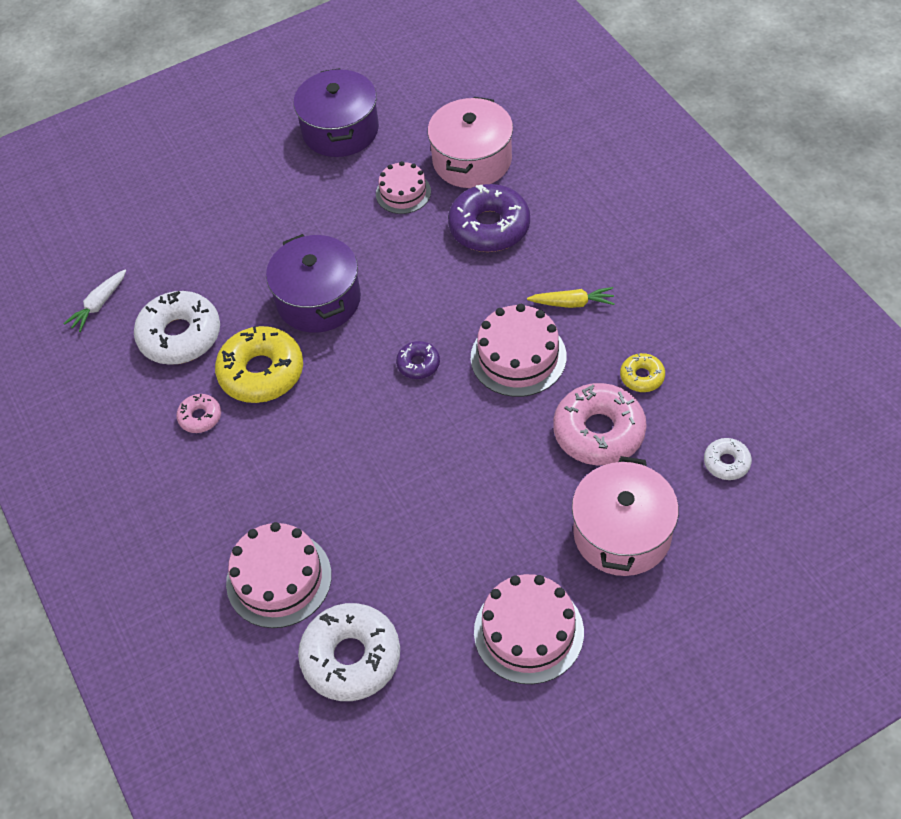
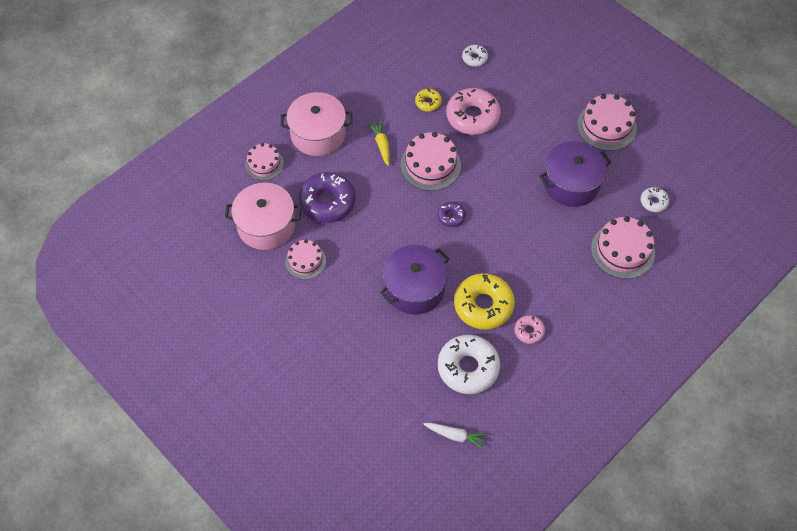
camera: 110 degrees left, 5 degrees up
(340, 130) = (248, 320): purple pot -> purple pot (571, 183)
(351, 657) = (653, 202): white donut -> white donut, size x0.50
(573, 168) = (264, 164): none -> pink cake
(622, 533) = (534, 96): pink pot -> pink pot (318, 134)

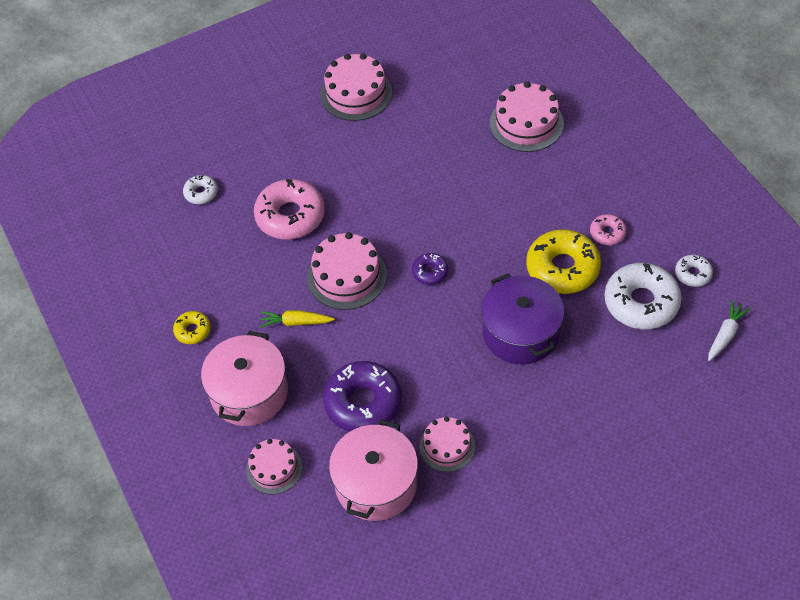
camera: 70 degrees left, 5 degrees down
(428, 102) = (249, 257): yellow donut -> yellow donut (193, 330)
(571, 183) = (423, 145): purple pot -> none
(653, 202) = (472, 80): white donut -> white donut (693, 274)

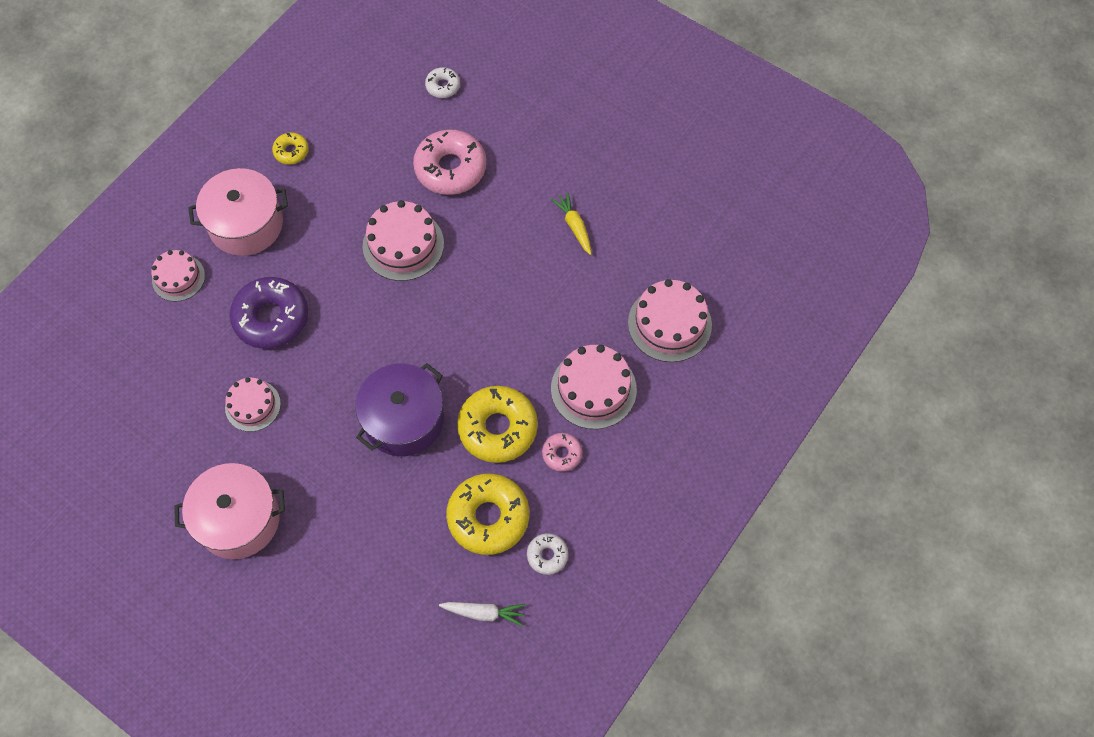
camera: 60 degrees right, 10 degrees up
(295, 322) = (334, 226): yellow carrot -> yellow carrot (574, 226)
(356, 93) = (628, 156): pink cake -> pink cake (593, 389)
(376, 484) = (193, 364): pink pot -> pink pot (238, 519)
(430, 272) = (439, 312): purple donut -> none
(641, 302) = (488, 517): white donut -> yellow donut

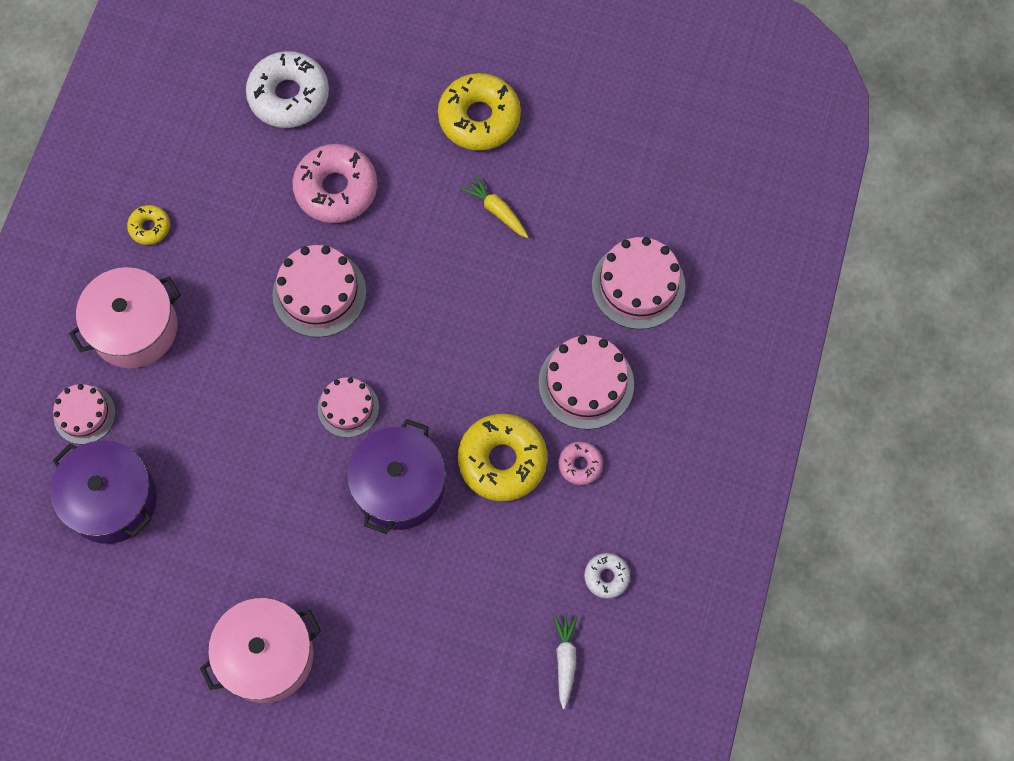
camera: 20 degrees left, 5 degrees up
(170, 351) = (112, 500): none -> purple pot
(253, 405) = (229, 528): pink cake -> pink cake (348, 408)
(271, 318) = (208, 424): purple donut -> none
(443, 86) = (289, 96): white donut -> white donut, size x2.01
(484, 613) = (565, 660): white carrot -> white carrot turned 75 degrees counterclockwise
(488, 517) = (530, 559): yellow donut -> yellow donut (479, 118)

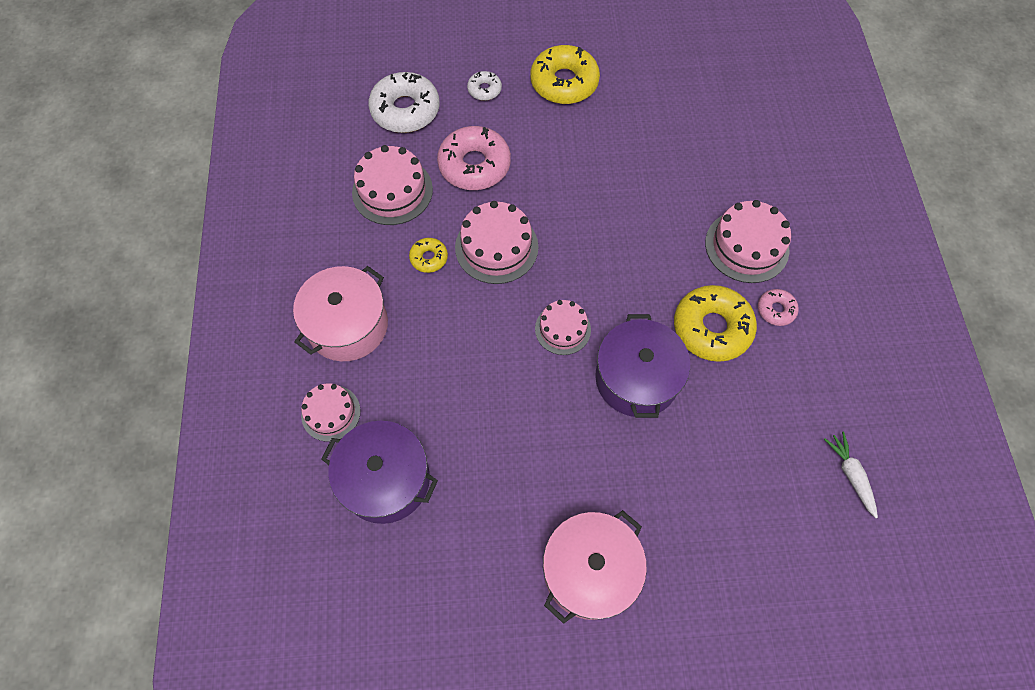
camera: 20 degrees left, 5 degrees down
(150, 227) = (329, 241): yellow donut -> yellow donut (429, 258)
(496, 210) = (610, 142): yellow carrot -> none
(606, 577) = (846, 392): white donut -> white donut (484, 90)
(638, 285) = (747, 162): pink cake -> pink cake (392, 191)

